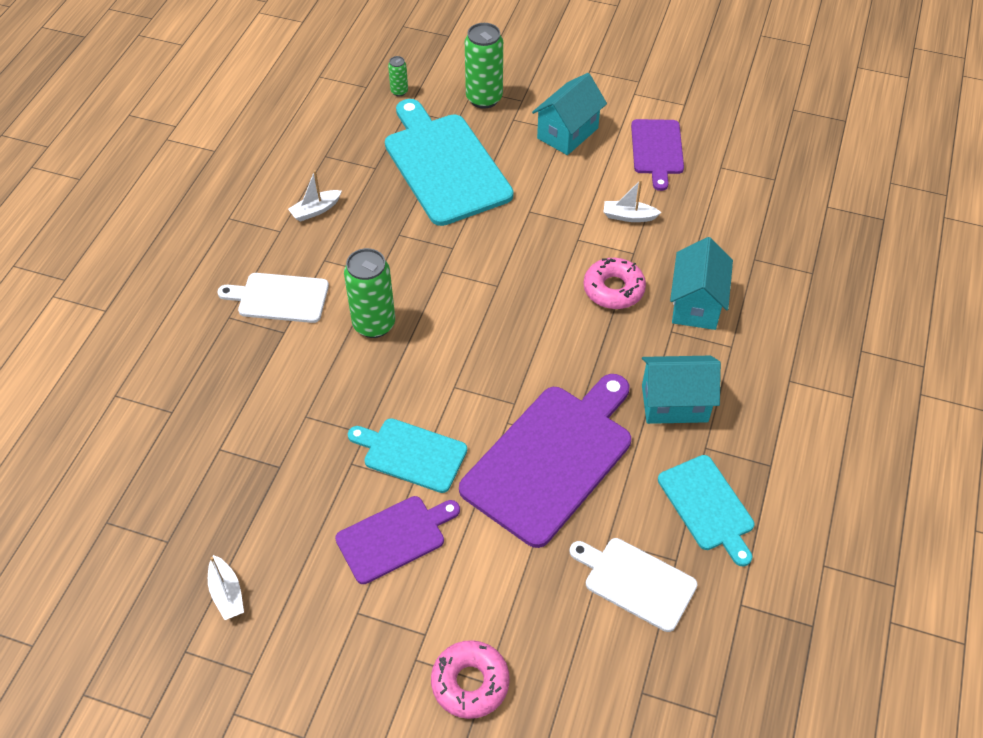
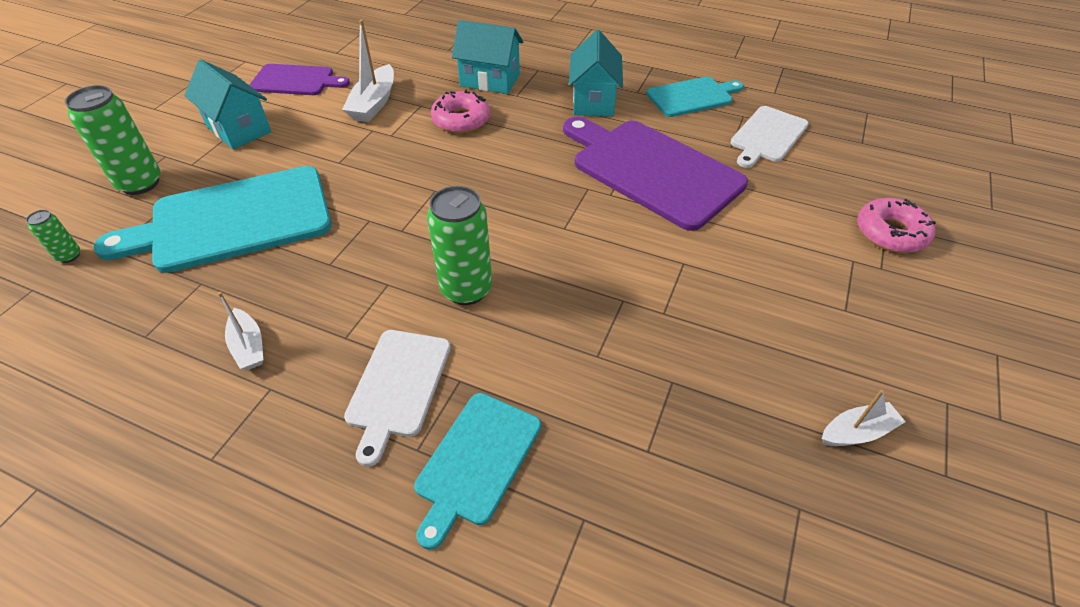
camera: 85 degrees left, 5 degrees down
(394, 537) = (752, 279): purple cutting board -> none
(411, 454) = (649, 263): turquoise cutting board -> turquoise cutting board (476, 461)
(629, 216) = (374, 103): white boat -> white boat, size x1.61

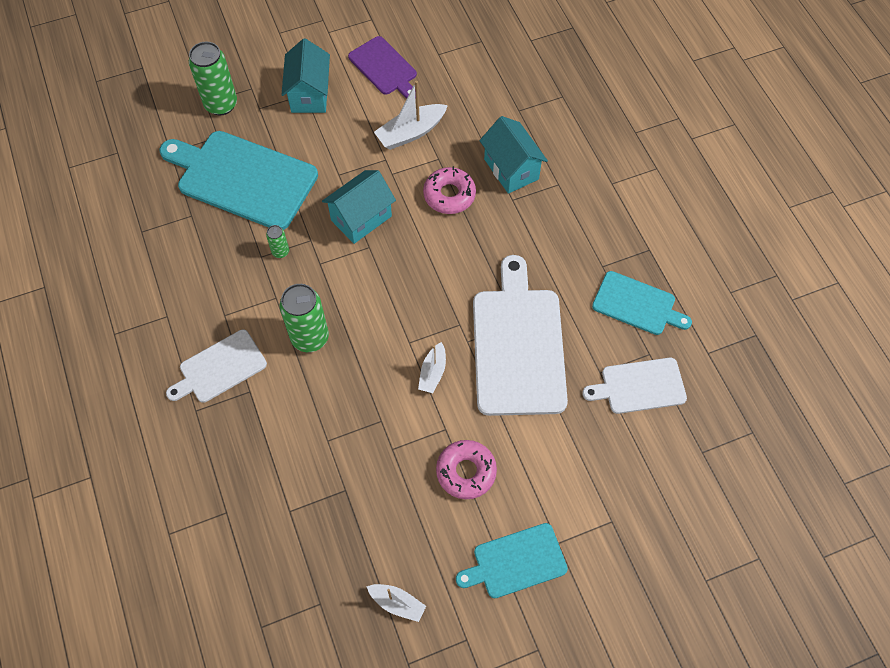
camera: 45 degrees right, 15 degrees up
(69, 256) = (148, 140): green can -> green can (280, 252)
(248, 346) = (178, 280): white boat -> white boat (433, 372)
(476, 461) = (212, 441): turquoise cutting board -> turquoise cutting board (516, 562)
(593, 101) = (558, 249): turquoise house -> turquoise house (361, 218)
(652, 170) = (518, 345): purple cutting board -> white cutting board
(891, 233) = (603, 529): pink donut -> pink donut (466, 472)

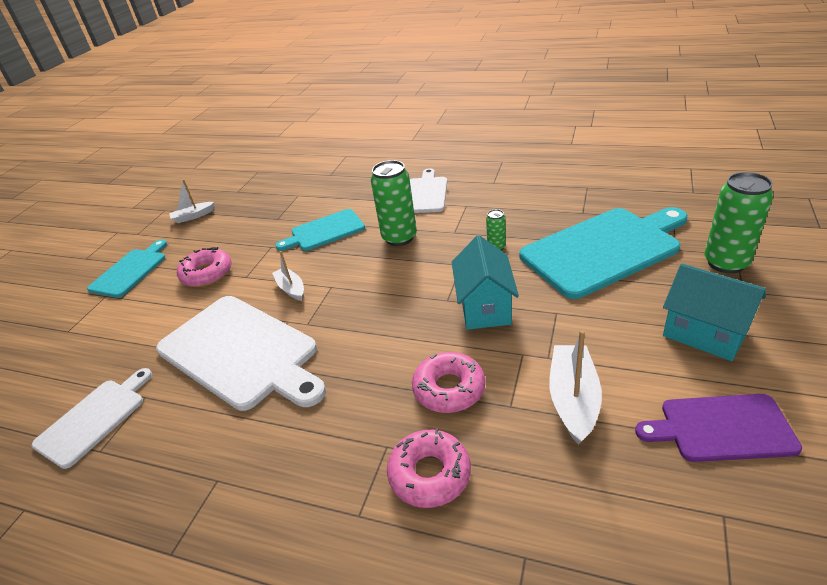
camera: 135 degrees right, 25 degrees down
(511, 169) = (429, 474): turquoise house -> pink donut
(637, 304) = (144, 480): turquoise cutting board -> turquoise cutting board (324, 231)

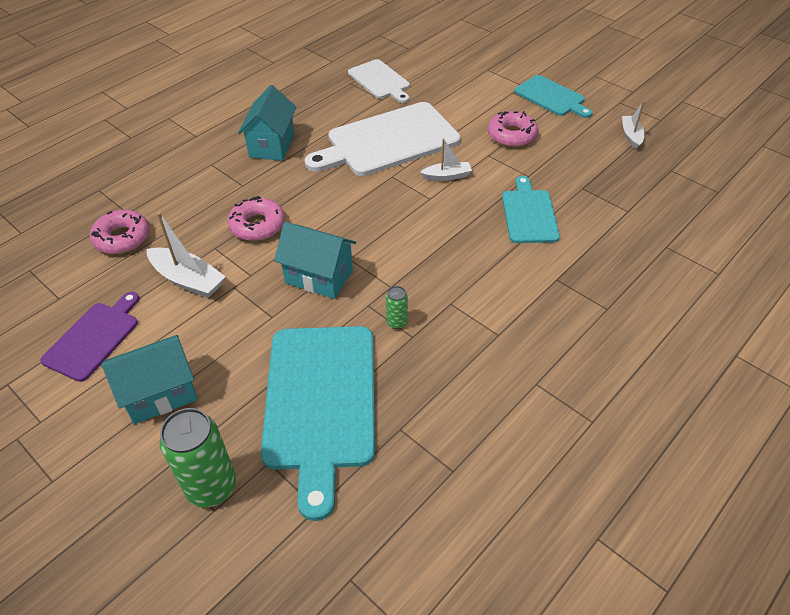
camera: 110 degrees right, 10 degrees up
(284, 463) = (272, 145): none -> turquoise house
(399, 238) = (473, 260): green can -> none
(425, 193) = (553, 311): white cutting board -> none
(429, 474) = (206, 196): pink donut -> pink donut (122, 238)

